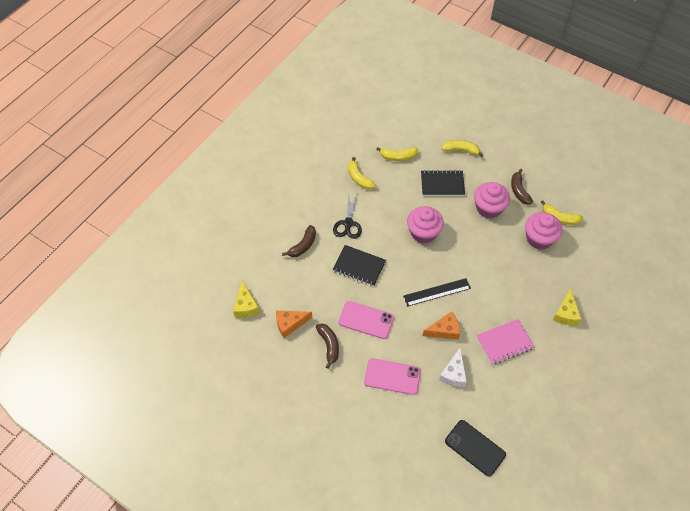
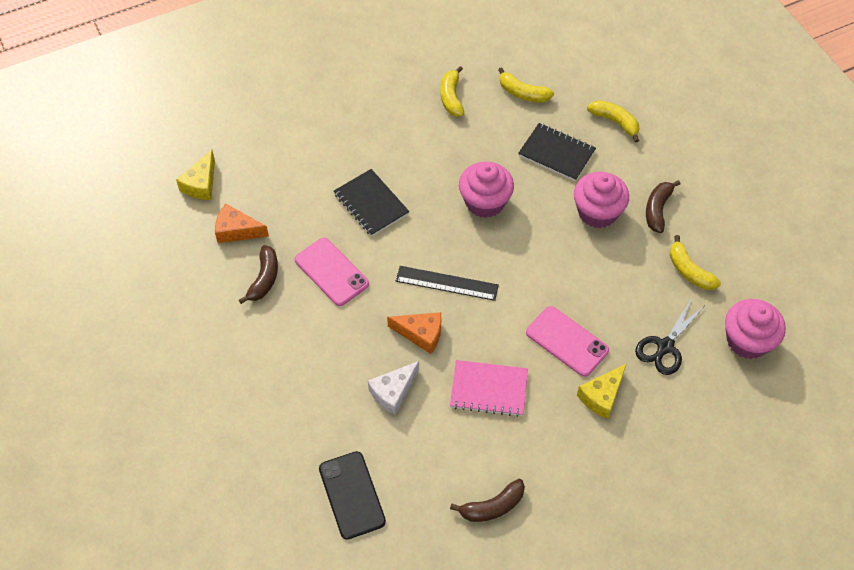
camera: 30 degrees right, 0 degrees up
(303, 245) = (320, 146): brown banana -> brown banana (492, 506)
(348, 223) = (396, 146): black scissors -> black scissors (665, 347)
(392, 376) = (313, 355): pink phone -> pink phone (567, 341)
(539, 238) = (638, 283): pink cupcake -> pink cupcake (747, 340)

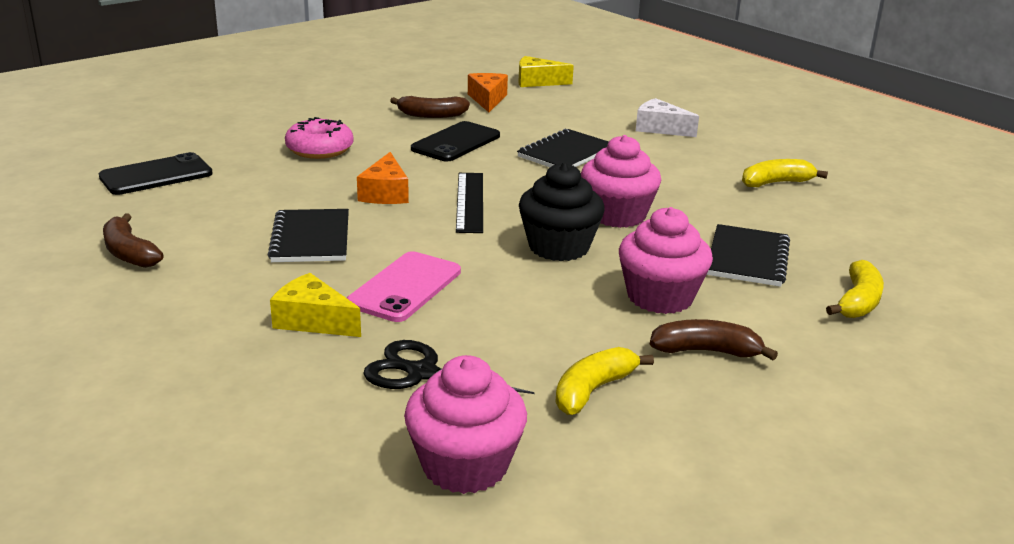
camera: 75 degrees right, 30 degrees down
(323, 371) = (319, 149): none -> pink donut
(331, 272) = (456, 142): pink phone -> black phone
(393, 392) = (297, 185): white cheese -> white cheese (660, 128)
(489, 389) = (311, 238): pink notebook -> black notebook
(523, 93) = (835, 227): yellow banana -> none
(526, 246) = (559, 247): none -> black cupcake

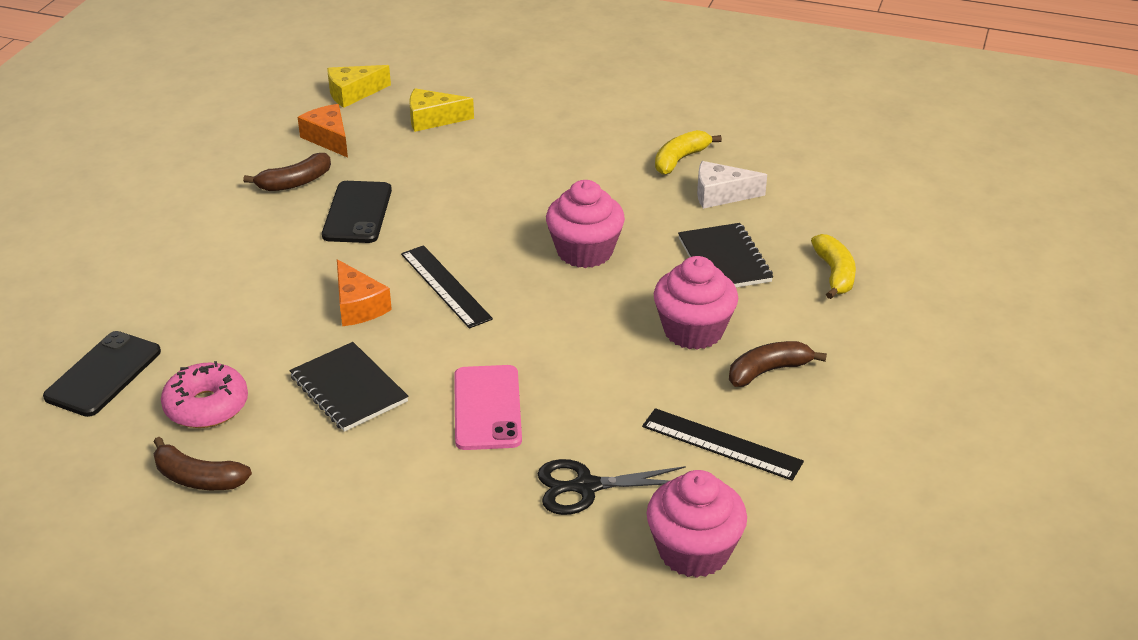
camera: 30 degrees left, 10 degrees up
(313, 321) = (448, 476): yellow cheese -> yellow cheese (433, 119)
(319, 149) = (232, 273): pink donut -> pink donut (206, 406)
(559, 247) = (570, 309): black cupcake -> none
(566, 153) = (473, 189): black notebook -> none
(593, 390) = (721, 444): yellow banana -> black ruler
(660, 128) = (528, 122): white cheese -> white cheese (721, 195)

